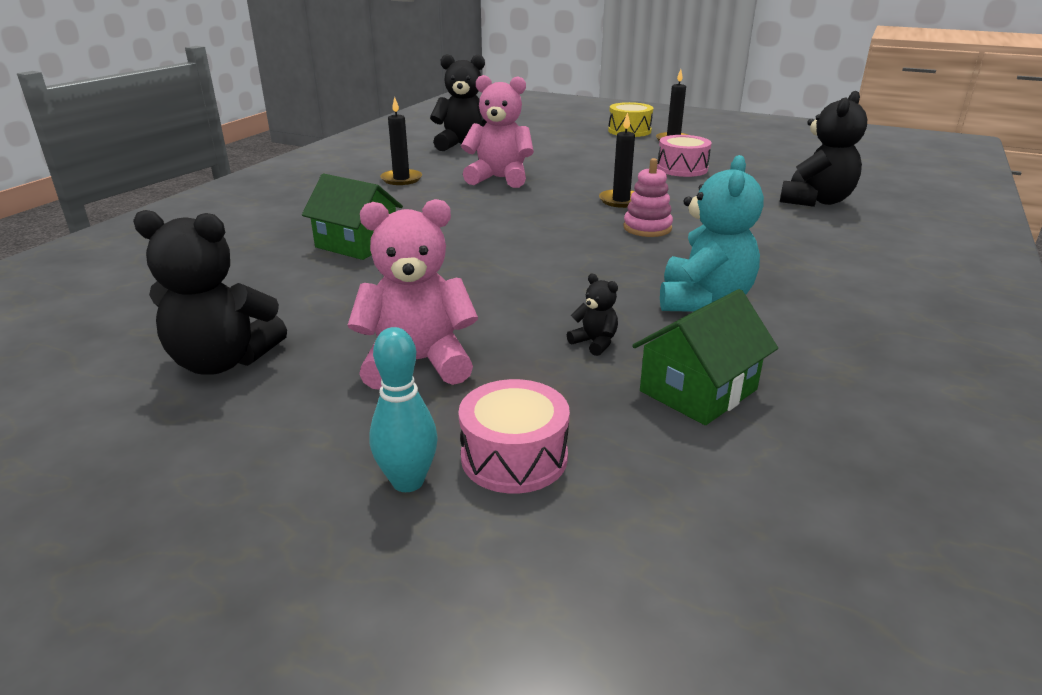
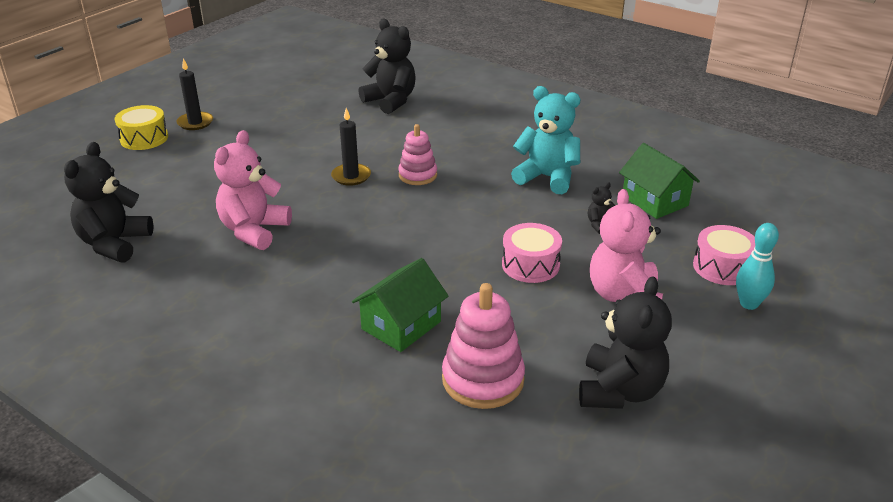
camera: 80 degrees left, 5 degrees up
(265, 285) = (483, 380): none -> pink stacking toy
(401, 179) = (216, 294): black candle -> none
(682, 169) = (284, 135): pink drum -> pink drum (530, 265)

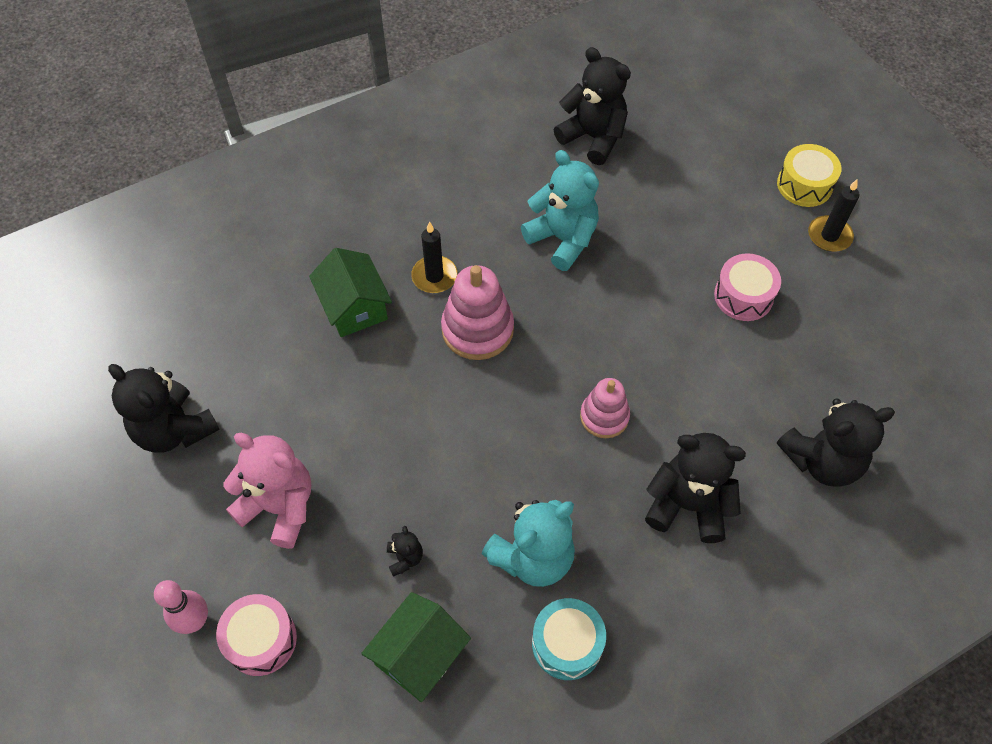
camera: 115 degrees right, 25 degrees up
(254, 231) = (562, 239): pink teddy bear -> turquoise teddy bear
(351, 176) = (632, 350): black candle -> black candle (434, 276)
(459, 135) = (688, 505): none -> black teddy bear
(483, 380) = (253, 338): pink stacking toy -> pink stacking toy (477, 329)
(530, 265) = (376, 449): pink drum -> pink drum (743, 296)
(589, 154) = (567, 644): none -> turquoise drum
(655, 201) = (419, 655): green house -> green house turned 45 degrees counterclockwise
(749, 304) = (195, 621): turquoise bowling pin -> pink bowling pin

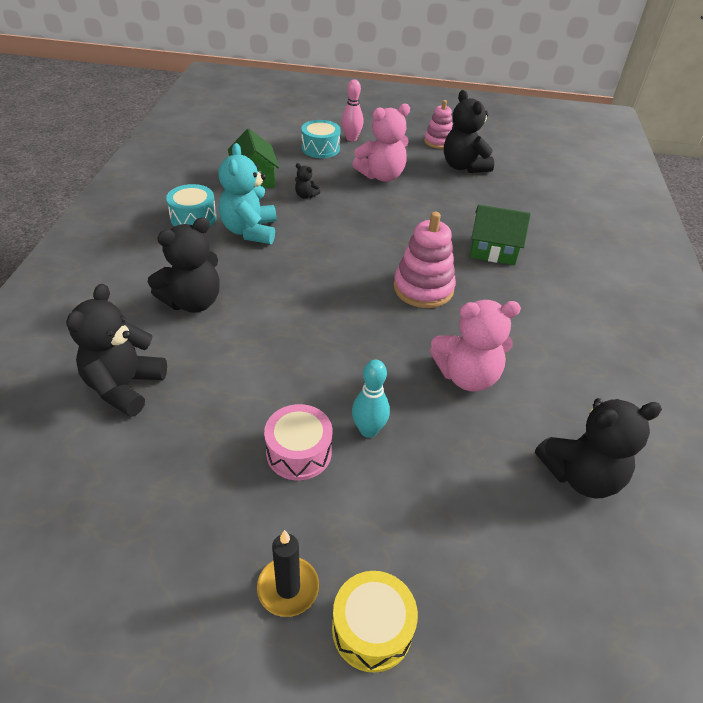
camera: 125 degrees right, 15 degrees down
(174, 429) = (463, 166): black teddy bear -> black teddy bear turned 105 degrees counterclockwise
(261, 640) = (320, 148): pink drum -> turquoise drum
(434, 276) = (489, 293): black candle -> none
(562, 239) = (467, 376): turquoise teddy bear -> pink teddy bear
(604, 416) = (294, 304): pink stacking toy -> pink stacking toy (438, 142)
(680, 268) = (368, 430): none -> turquoise bowling pin

